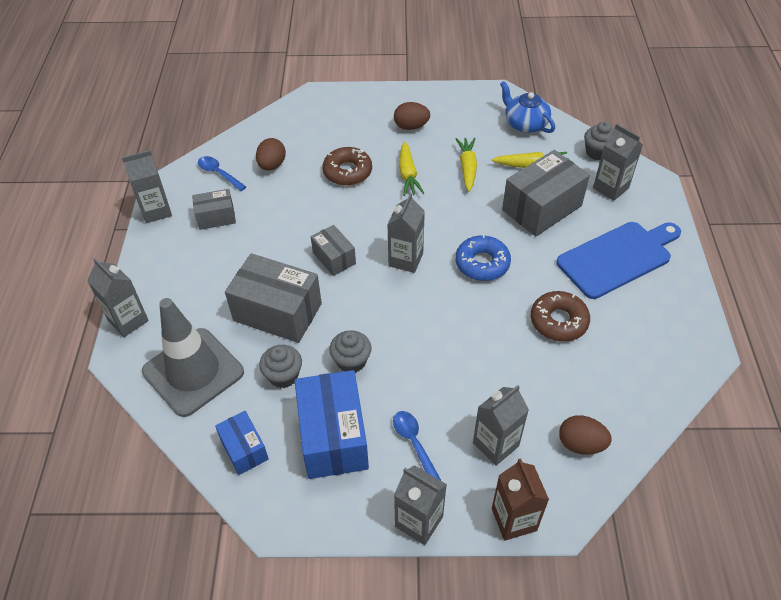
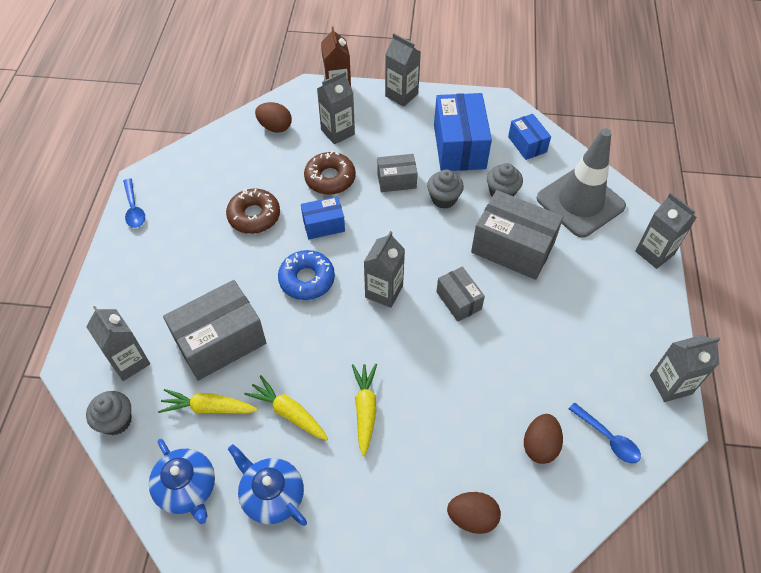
camera: 175 degrees left, 5 degrees up
(216, 217) = (596, 367): grey box -> grey box (396, 180)
(347, 172) = (441, 423): brown donut -> brown donut (330, 178)
(411, 126) = (348, 501): brown egg -> brown egg (472, 517)
(414, 443) = (398, 138): blue spoon -> blue spoon (134, 209)
(465, 125) = (272, 495): none -> blue teapot
(467, 168) = (288, 412): yellow carrot -> yellow carrot turned 120 degrees clockwise
(480, 318) = (323, 225): none -> blue box
(617, 258) = (169, 272): blue cutting board -> none

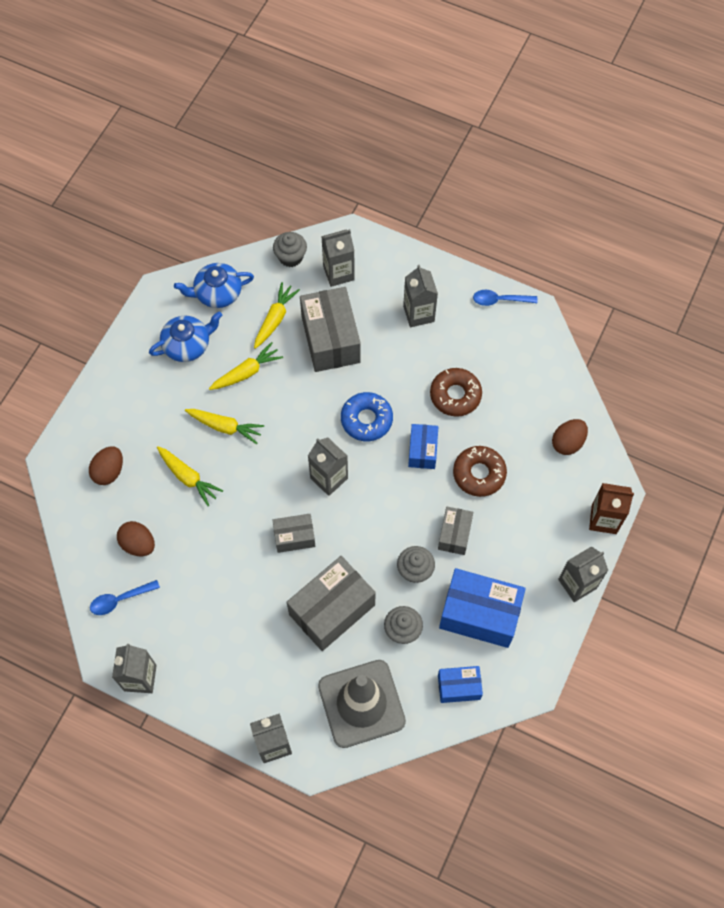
camera: 110 degrees right, 10 degrees up
(337, 132) = (541, 500): grey carton -> grey carton (418, 314)
(441, 425) = (188, 477): none -> yellow carrot

